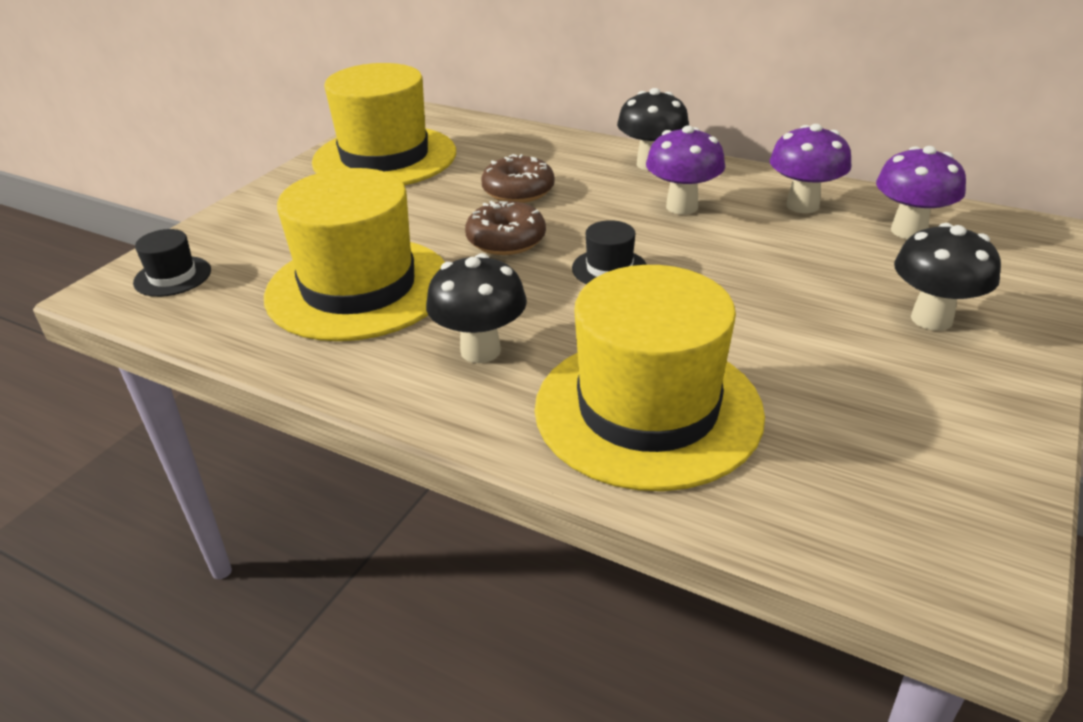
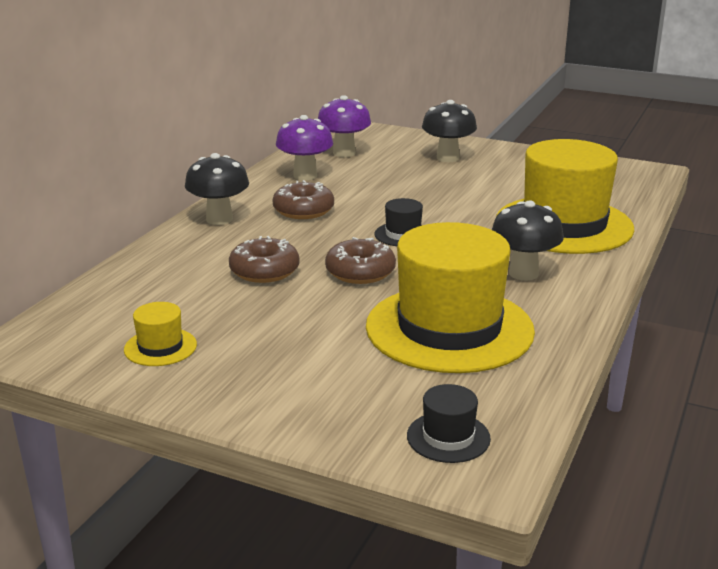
camera: 95 degrees left, 10 degrees down
(384, 157) = (160, 347): yellow hat -> yellow hat, size x0.42
(682, 207) = (303, 210): purple mushroom -> brown donut

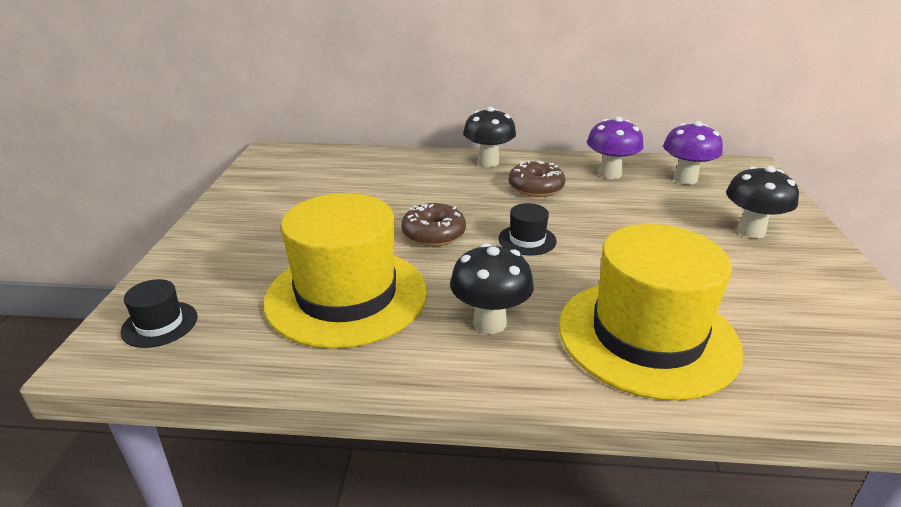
camera: 70 degrees right, 5 degrees up
(160, 347) = (280, 188): yellow hat -> none
(264, 271) = (410, 196): brown donut -> none

